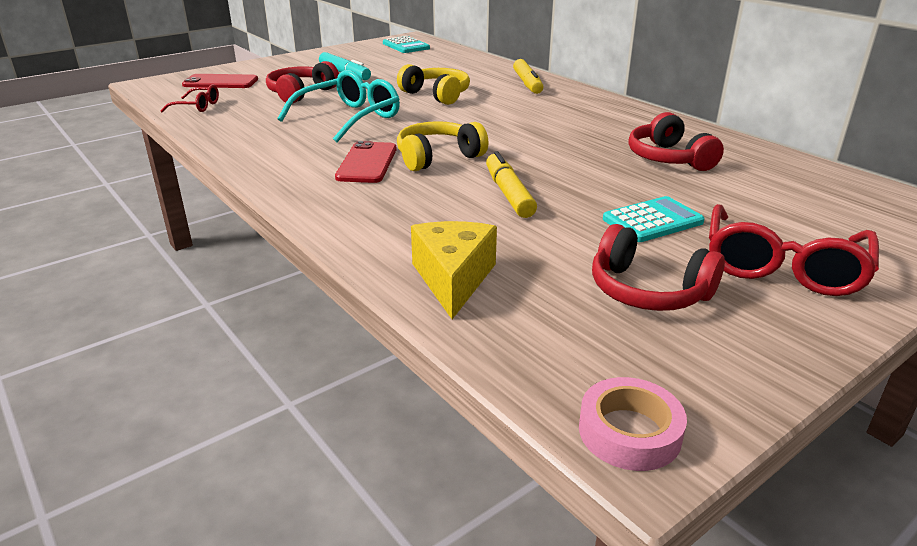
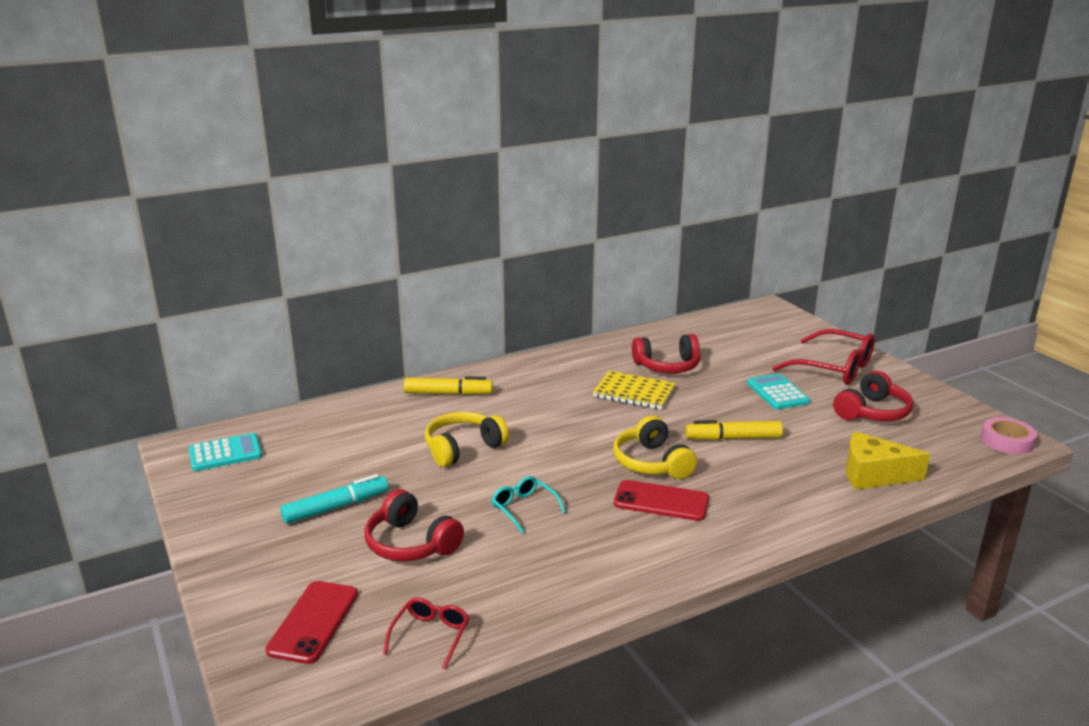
camera: 80 degrees left, 5 degrees down
(349, 118) = (524, 508): turquoise glasses -> turquoise glasses, size x0.52
(585, 145) = (634, 392): none -> yellow notebook

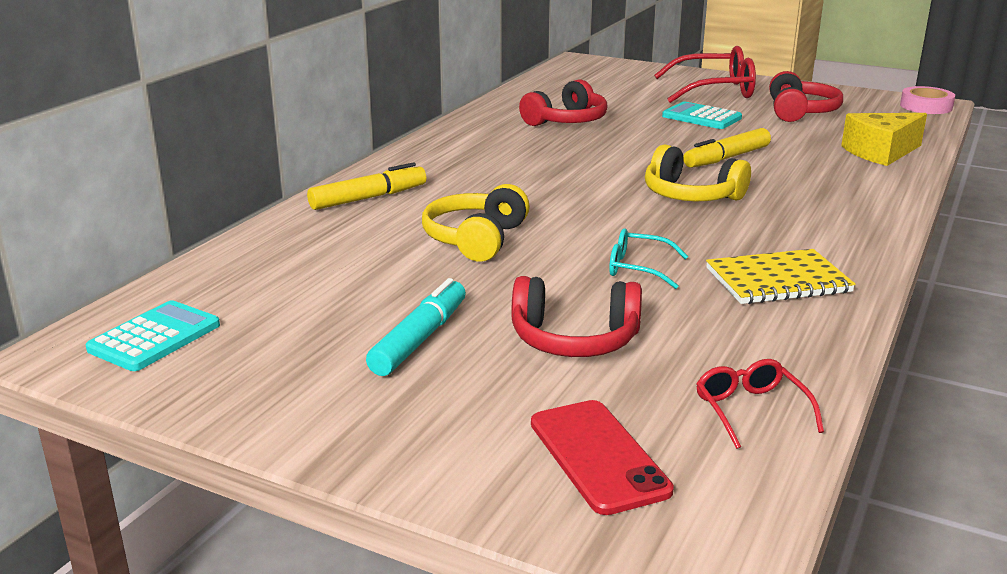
camera: 35 degrees left, 0 degrees up
(634, 392) = (572, 148): yellow notebook -> yellow notebook (777, 280)
(661, 501) = (754, 221): red phone -> none

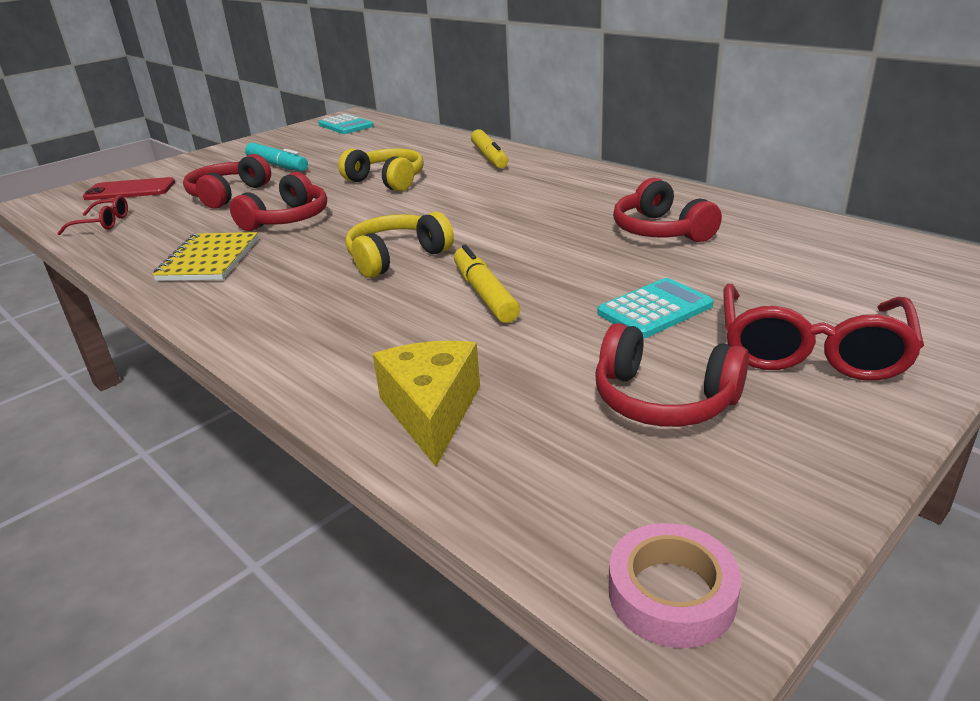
camera: 110 degrees right, 5 degrees up
(638, 268) = (287, 219): turquoise glasses -> red headphones

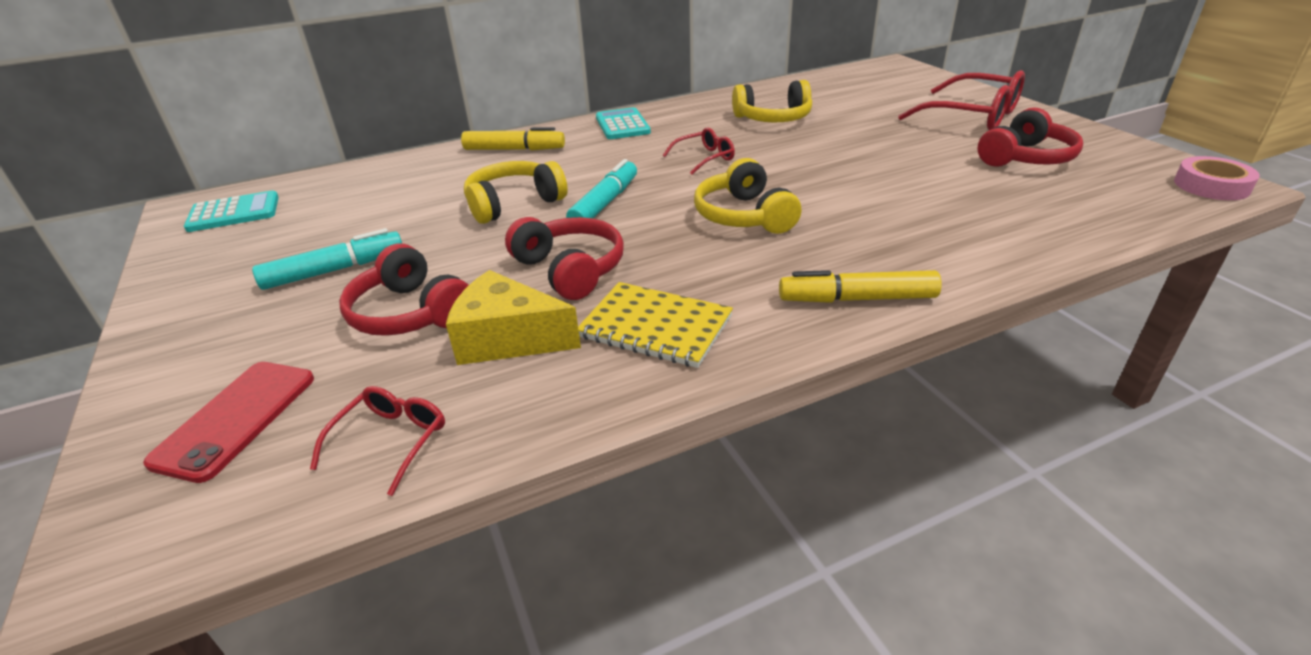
camera: 70 degrees left, 5 degrees up
(400, 206) = (605, 203): none -> turquoise marker
(431, 412) = (1037, 226): yellow cheese -> yellow cheese (508, 339)
(484, 294) = (849, 188): yellow marker -> yellow marker (857, 299)
(519, 221) = (704, 158): none -> red glasses
(655, 309) = (905, 141): turquoise calculator -> turquoise calculator (622, 125)
(660, 231) = (773, 118): red headphones -> yellow headphones

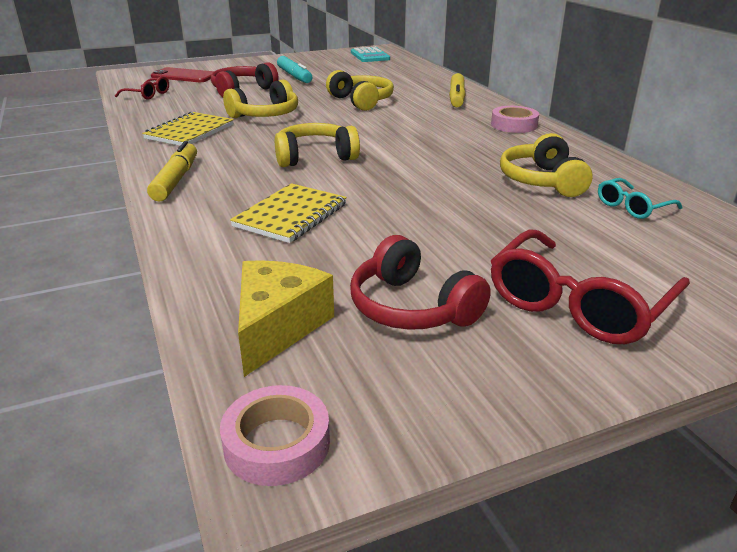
camera: 90 degrees right, 5 degrees down
(508, 339) = (204, 106): yellow cheese -> yellow cheese (277, 327)
(570, 269) = (265, 115): red headphones -> yellow headphones
(605, 203) = (353, 121): turquoise marker -> none
(622, 125) = (514, 125): turquoise calculator -> pink tape
(704, 158) = (432, 149): red glasses -> none
(812, 96) = (632, 207): none -> turquoise glasses
(911, 213) = (290, 215): none -> yellow notebook

